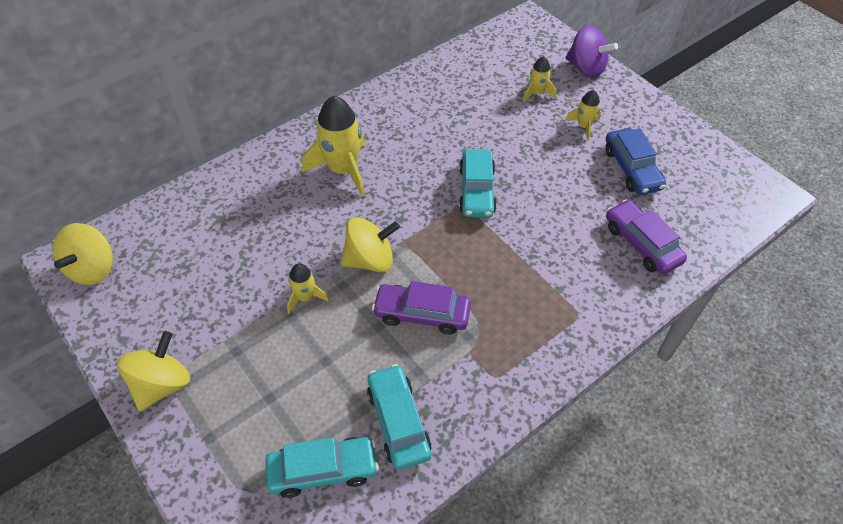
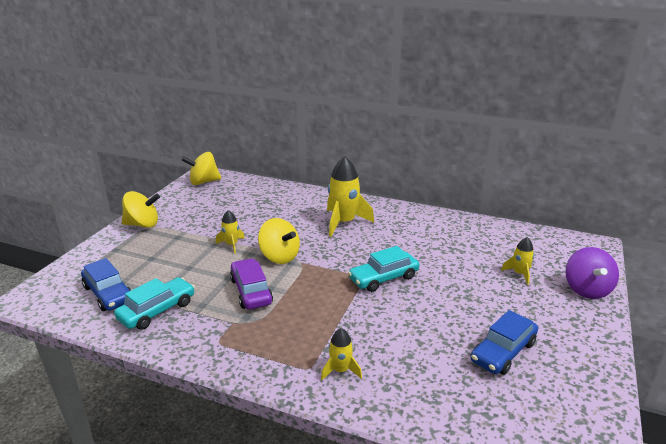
camera: 60 degrees right, 25 degrees down
(323, 470) = (108, 294): turquoise car -> blue car
(584, 126) = (516, 309): yellow rocket -> yellow rocket (340, 370)
(641, 244) = (420, 384): purple car -> none

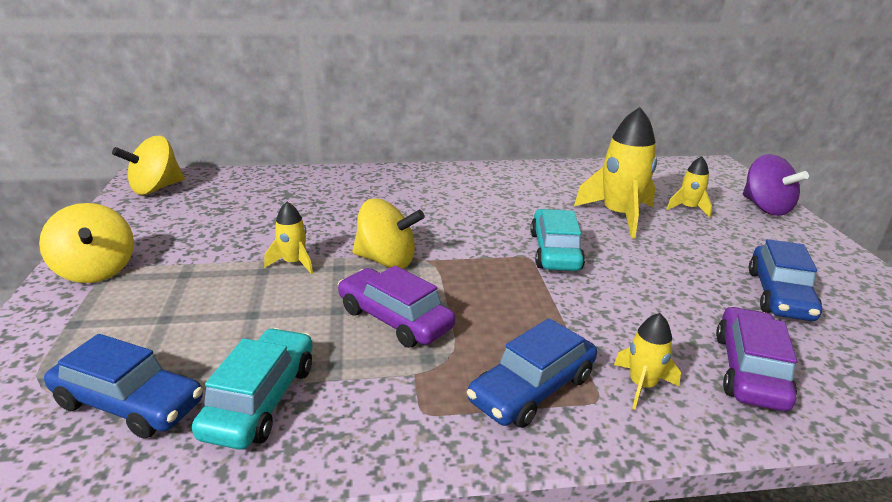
camera: 30 degrees left, 0 degrees up
(142, 224) = (96, 271): yellow spinning top -> yellow spinning top turned 90 degrees clockwise
(281, 350) = (532, 389): none -> blue car
(344, 222) = (429, 199): yellow rocket -> yellow rocket (619, 216)
(383, 278) = (555, 251): turquoise car -> turquoise car turned 150 degrees clockwise
(416, 386) = (749, 370): none -> purple car

